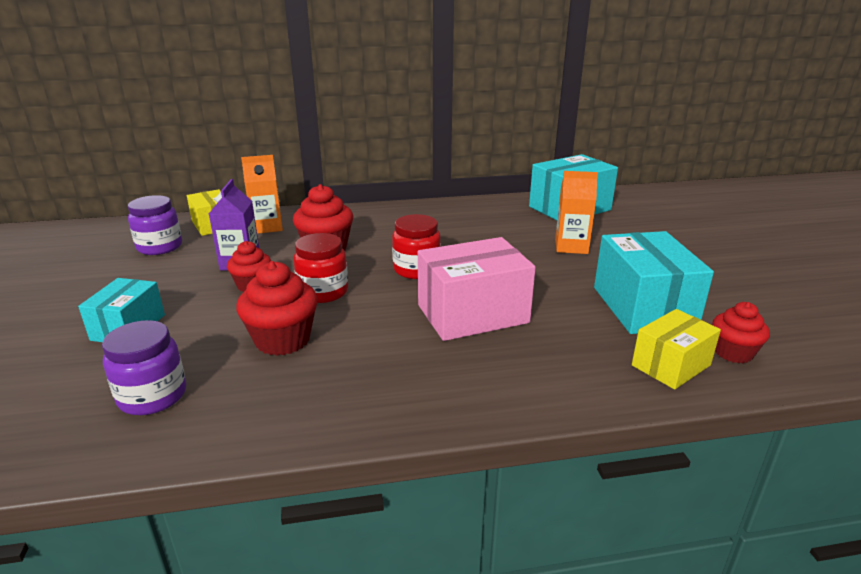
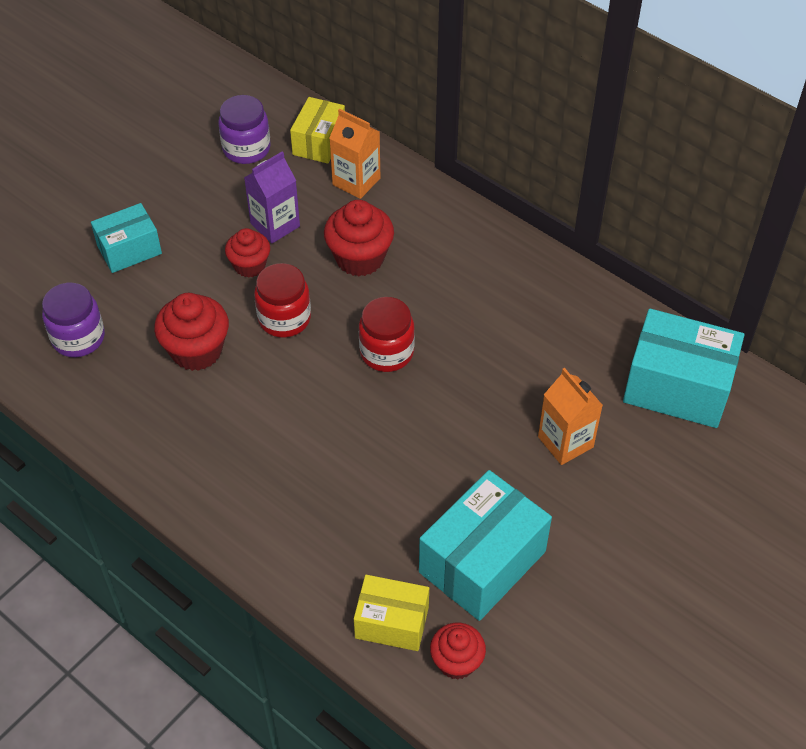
camera: 50 degrees right, 25 degrees up
(472, 314) = (347, 442): pink box -> none

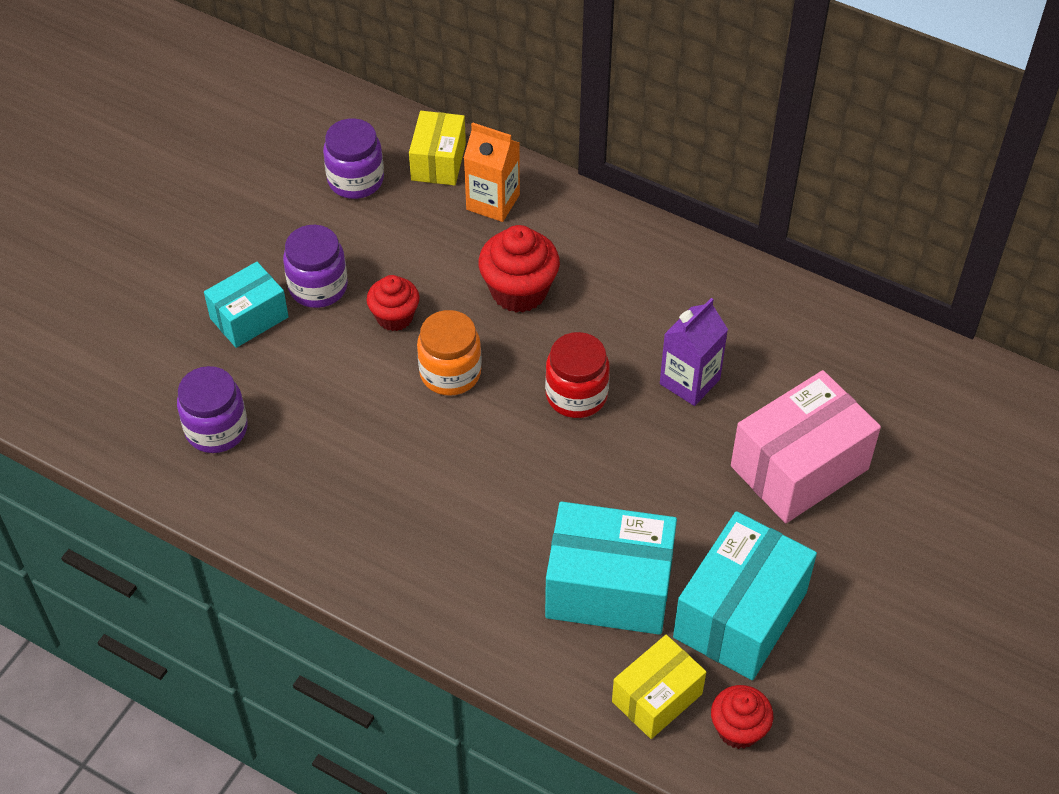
camera: 10 degrees left, 0 degrees up
(192, 232) = (318, 287): none -> purple jar
(196, 350) = (358, 424): red cupcake -> none
(275, 225) = (412, 265): purple carton -> purple carton (689, 381)
(284, 318) = (450, 373): red jar -> orange jar
(392, 622) = (657, 697): yellow box -> yellow box turned 45 degrees counterclockwise
(565, 442) = (799, 467): orange carton -> pink box
(677, 387) = (907, 388): turquoise box -> turquoise box (609, 588)

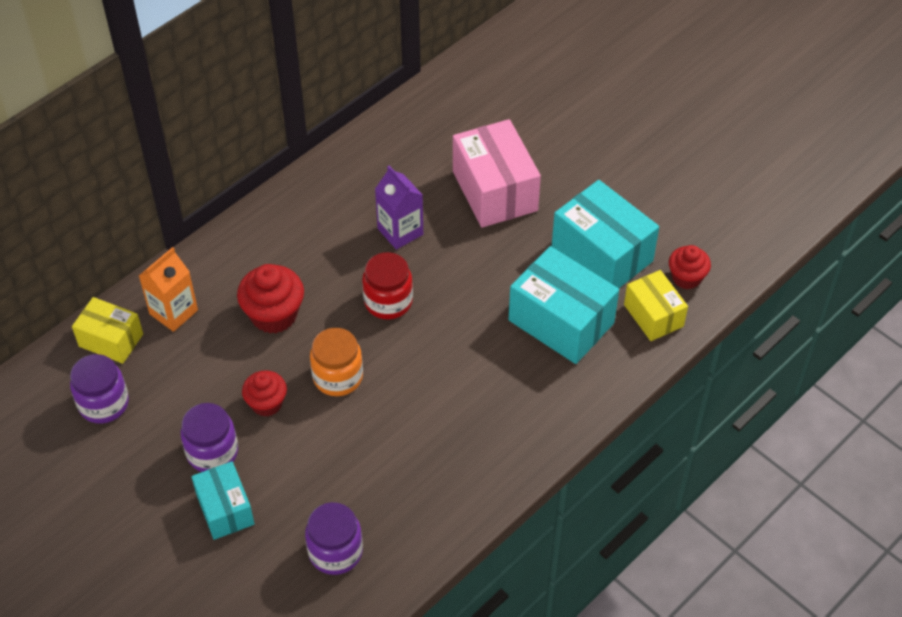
camera: 75 degrees left, 0 degrees up
(609, 588) = (561, 321): turquoise box -> turquoise box turned 75 degrees counterclockwise

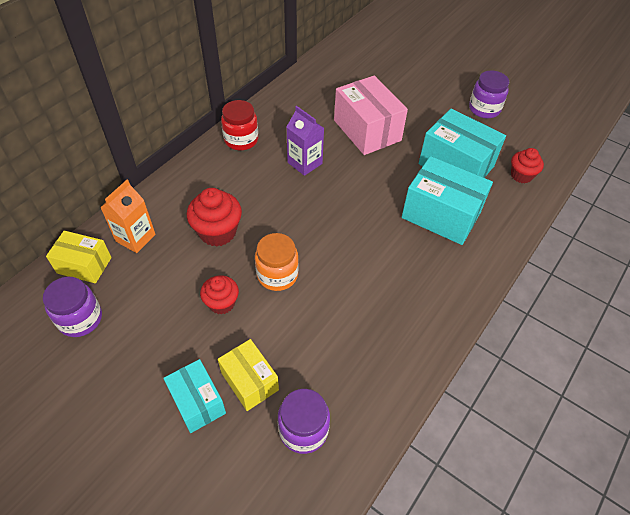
camera: 10 degrees left, 0 degrees up
(212, 452) = (180, 351): purple jar -> purple jar (484, 109)
(388, 301) = (306, 213): red jar -> red jar (241, 140)
(653, 315) = (507, 204): yellow box -> yellow box (249, 381)

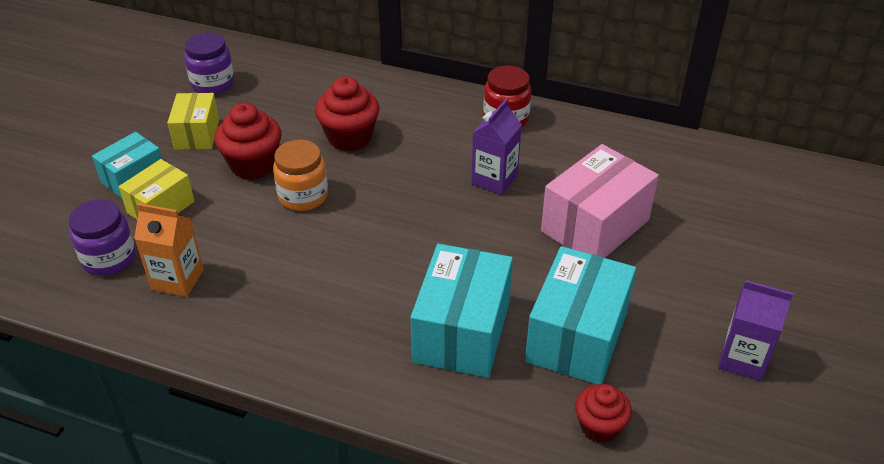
camera: 75 degrees right, 10 degrees down
(84, 265) = (275, 67): yellow box -> yellow box (197, 134)
(135, 238) = (320, 86): orange carton -> orange carton (178, 280)
(222, 303) = (253, 165): red cupcake -> red cupcake, size x1.55
(484, 109) = (742, 359): purple jar -> purple carton

